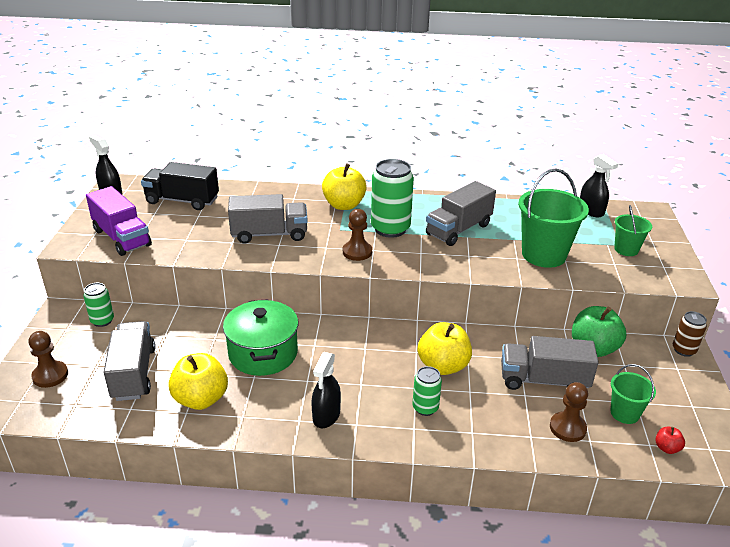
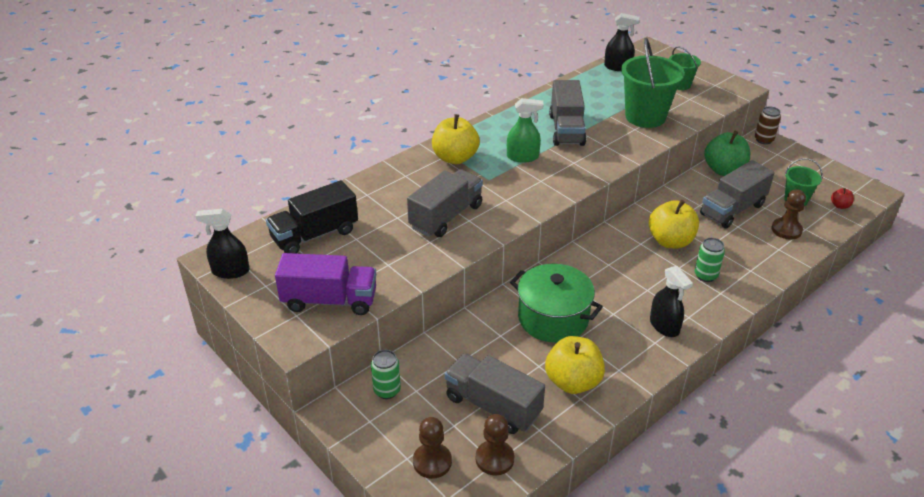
camera: 45 degrees left, 5 degrees up
(357, 252) = (534, 189): brown pawn -> brown pawn (494, 459)
(390, 229) = (522, 157): green can -> green spray bottle

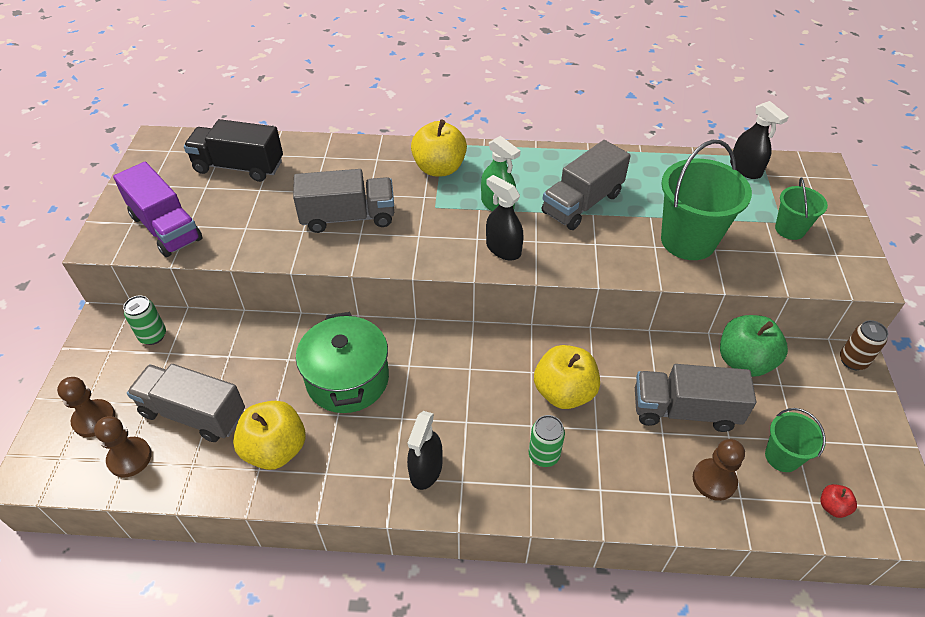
camera: 45 degrees right, 10 degrees up
(230, 271) = (150, 158): black spray bottle -> black spray bottle (503, 249)
(493, 406) = (193, 413): grey truck -> grey truck turned 60 degrees counterclockwise

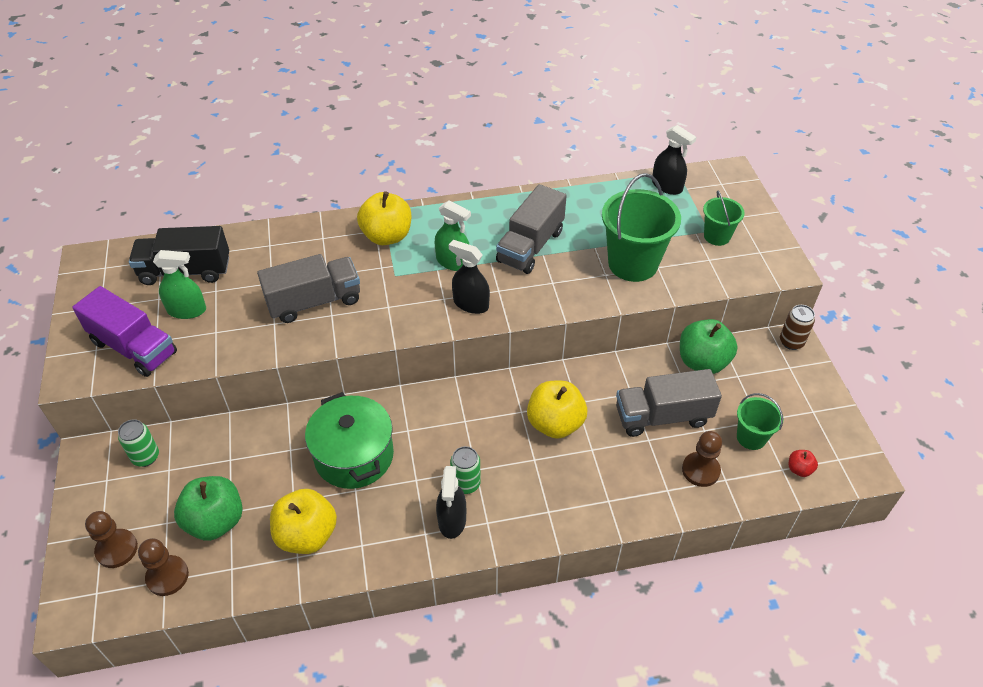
camera: 15 degrees left, 0 degrees up
(193, 413) = (215, 521): grey truck -> green apple
(227, 203) = (187, 310): none -> green spray bottle
(543, 455) = (552, 483): green can -> green can (466, 484)

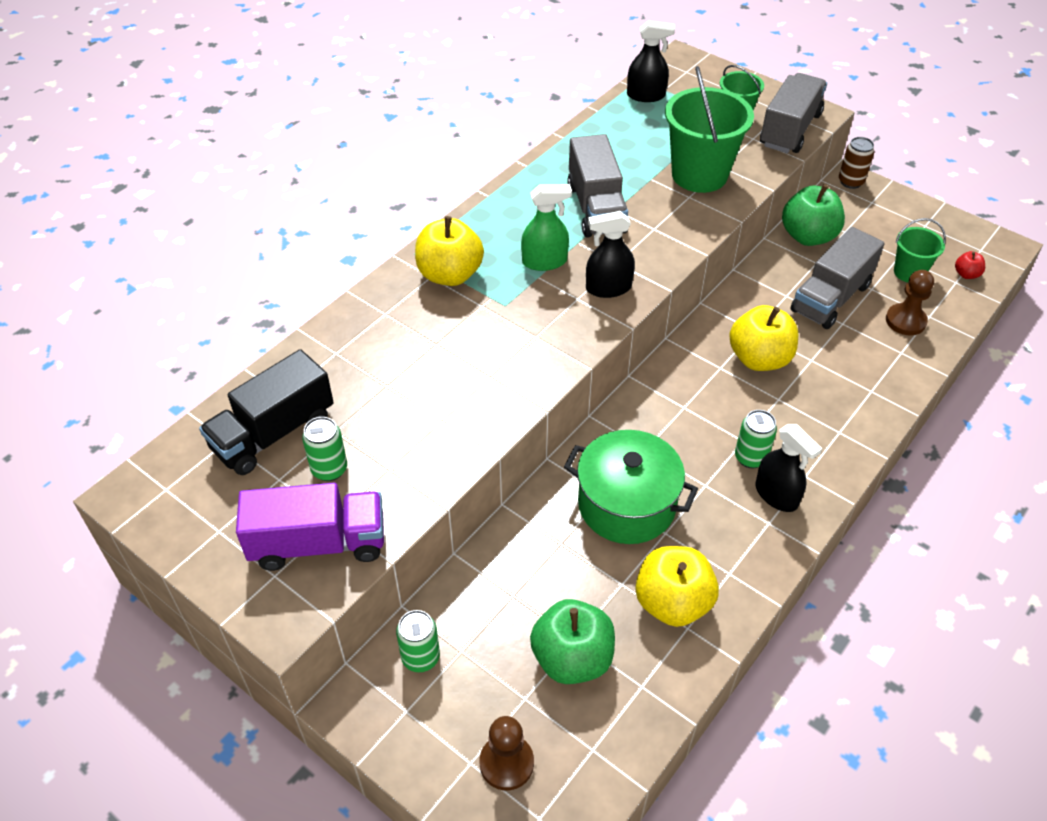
camera: 40 degrees left, 0 degrees up
(167, 576) = (591, 743): brown pawn -> none
(187, 310) = (329, 469): green spray bottle -> green can
(314, 301) = (457, 376): grey truck -> grey truck (790, 130)

